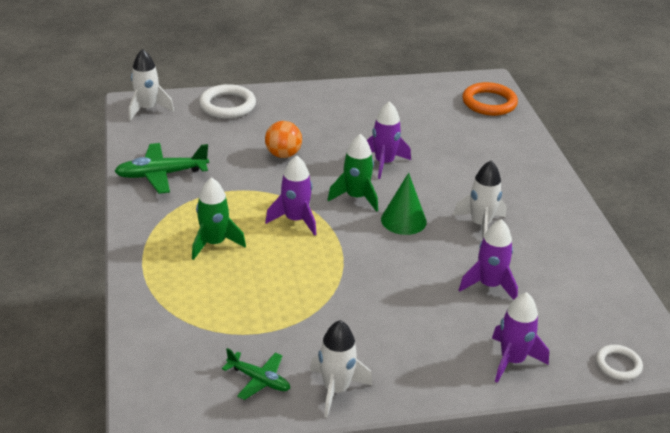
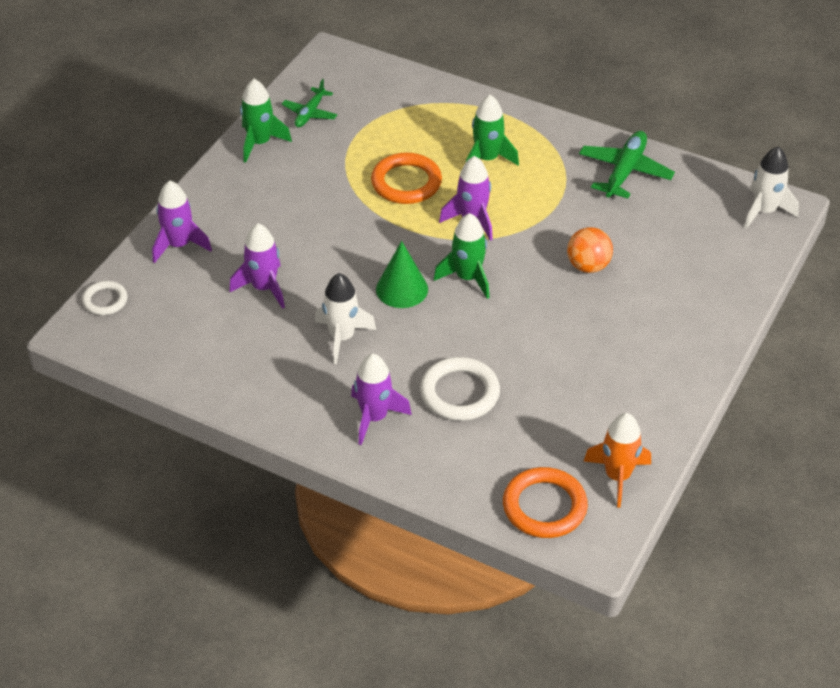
camera: 130 degrees right, 10 degrees up
(227, 105) = (725, 272): white ring -> white ring (459, 393)
(259, 380) = (310, 113): green plane -> green plane turned 45 degrees counterclockwise
(289, 272) = (406, 182): none -> orange ring
(336, 390) = (260, 143): white rocket -> green rocket
(384, 163) = (505, 331): purple rocket -> purple rocket (374, 417)
(437, 89) = (617, 476): none -> orange rocket

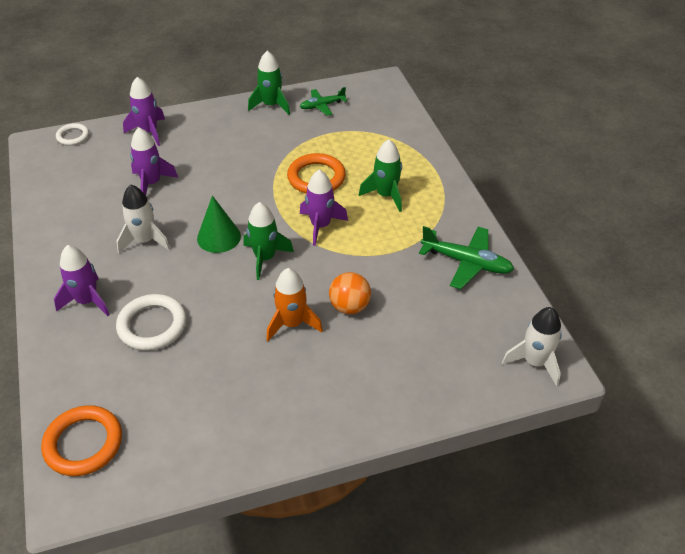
camera: 45 degrees right, 0 degrees up
(617, 476) = (154, 465): orange rocket -> orange rocket (292, 324)
(625, 171) = (467, 263): green plane -> green plane turned 45 degrees clockwise

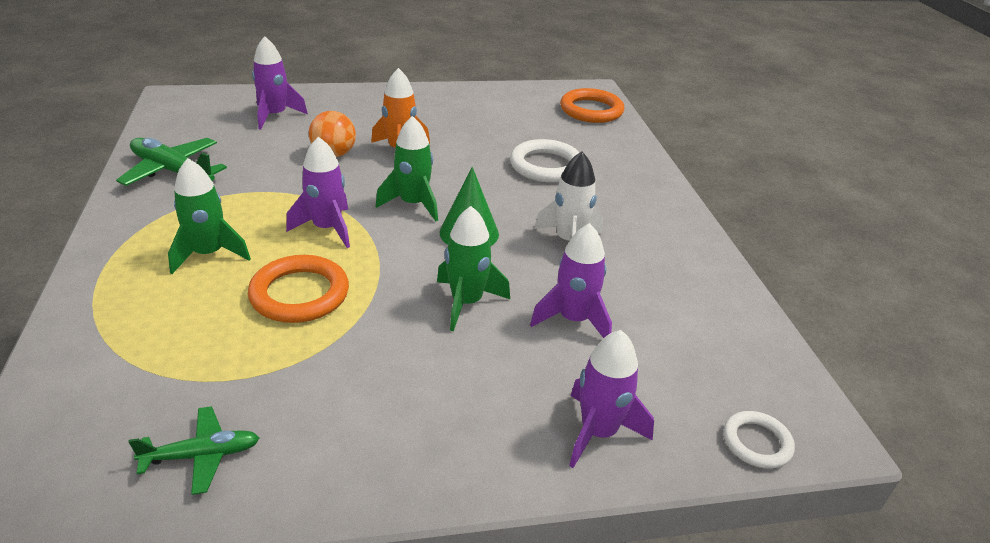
camera: 175 degrees left, 10 degrees down
(87, 301) = (622, 192): purple rocket -> purple rocket (275, 116)
(271, 105) = (319, 475): green rocket -> green rocket (466, 302)
(534, 362) = (186, 103): white rocket -> none

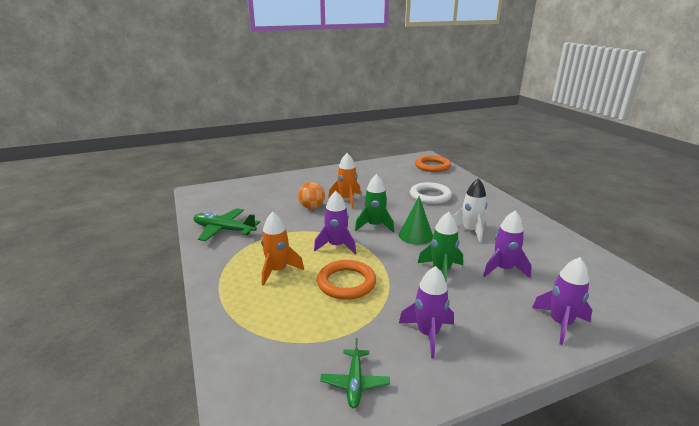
camera: 10 degrees left, 10 degrees down
(202, 455) = (355, 383): green plane -> green plane turned 120 degrees clockwise
(209, 254) = (278, 271): green rocket -> orange rocket
(275, 116) = (263, 192): purple rocket -> purple rocket (428, 334)
(757, 442) = (640, 312): white ring -> none

